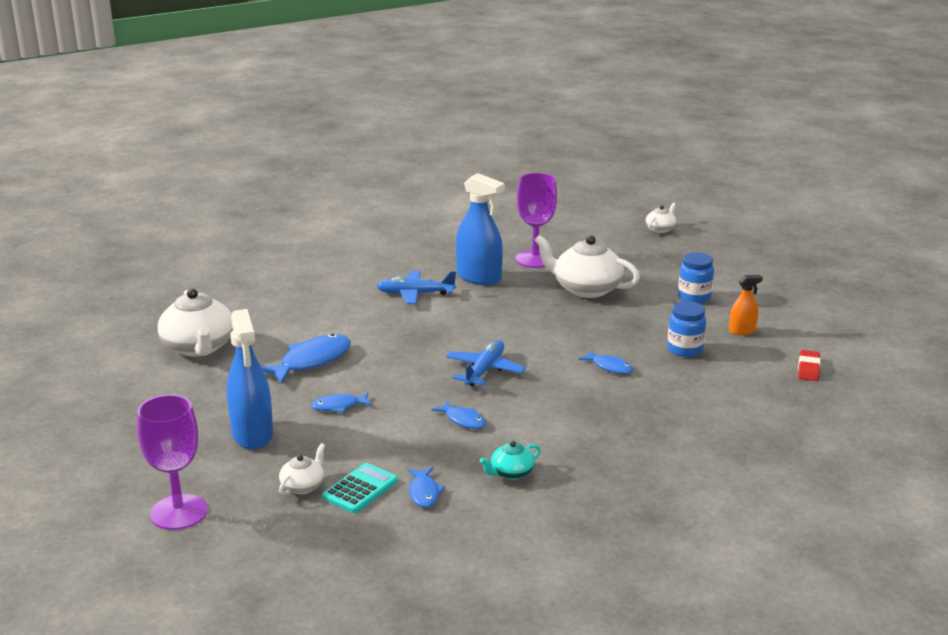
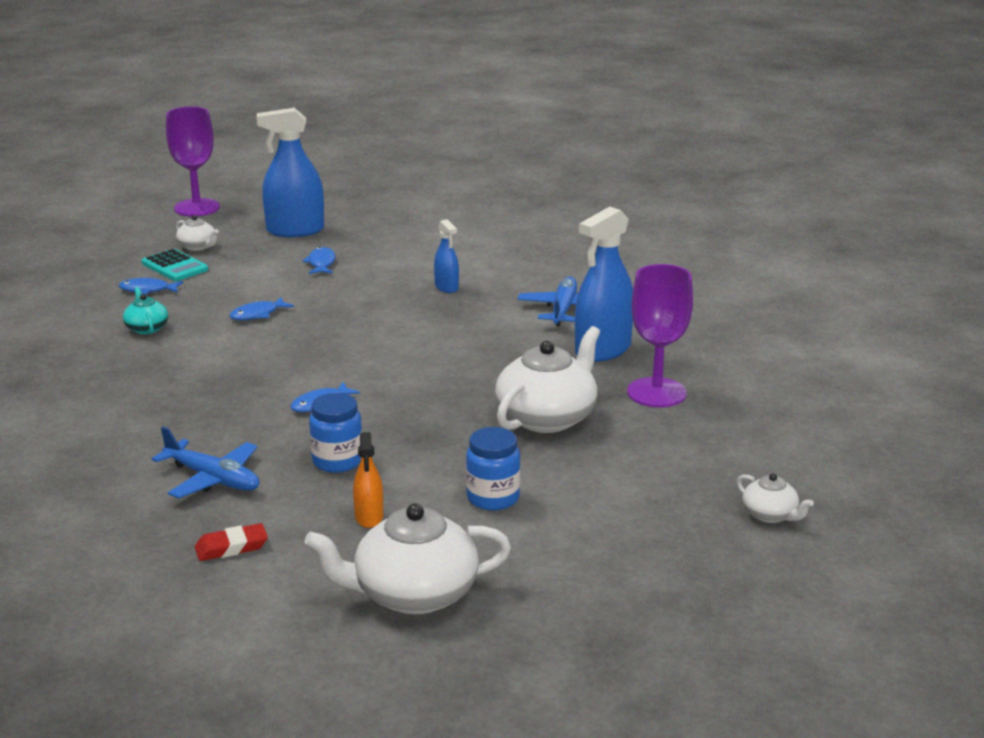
camera: 100 degrees right, 0 degrees up
(199, 347) = (472, 211): white teapot -> white teapot (413, 594)
(311, 361) = (419, 255): blue fish -> none
(382, 341) = (446, 287): none -> blue spray bottle
(484, 370) = (353, 333): blue plane -> blue plane (213, 479)
(808, 369) = (231, 547): red eraser -> red eraser turned 45 degrees counterclockwise

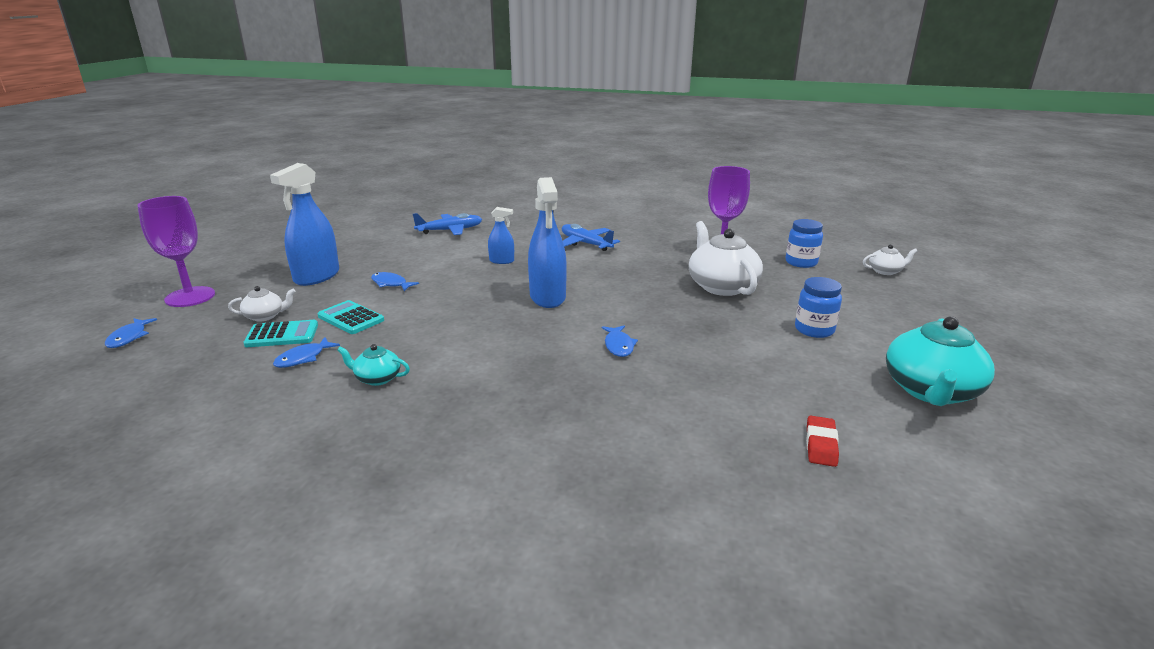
camera: 55 degrees left, 0 degrees up
(213, 479) = (697, 422): blue plane -> blue plane (450, 230)
(233, 277) = (351, 318): none -> turquoise calculator
(257, 314) = (434, 327): blue fish -> blue fish (129, 337)
(337, 461) = (716, 364): blue jar -> blue jar (801, 262)
(369, 517) = (810, 376): orange spray bottle -> none
(413, 594) = (931, 391): white teapot -> turquoise teapot
(603, 350) = (652, 250): blue spray bottle -> blue spray bottle (547, 297)

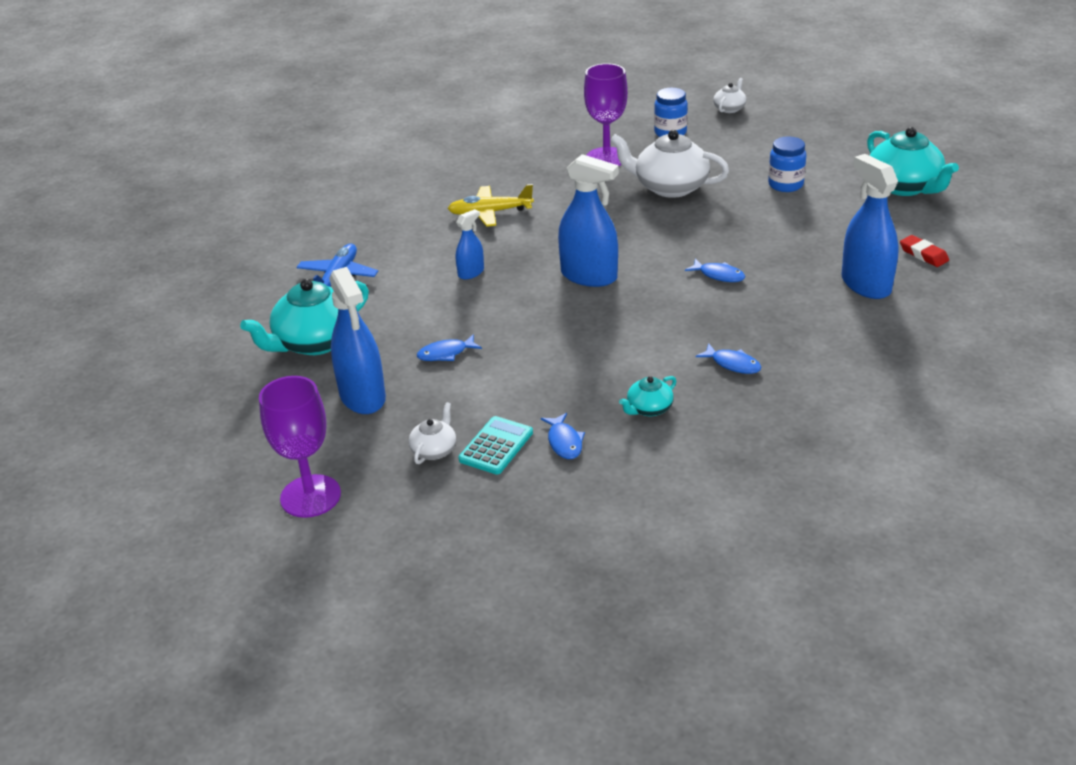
camera: 50 degrees left, 10 degrees up
(129, 337) = (383, 551): blue fish -> blue fish (732, 364)
(351, 318) = (505, 397): turquoise calculator -> none
(369, 247) = (315, 342): none -> turquoise teapot
(585, 243) = (490, 213): blue plane -> yellow plane
(708, 426) = (866, 284): none -> blue spray bottle

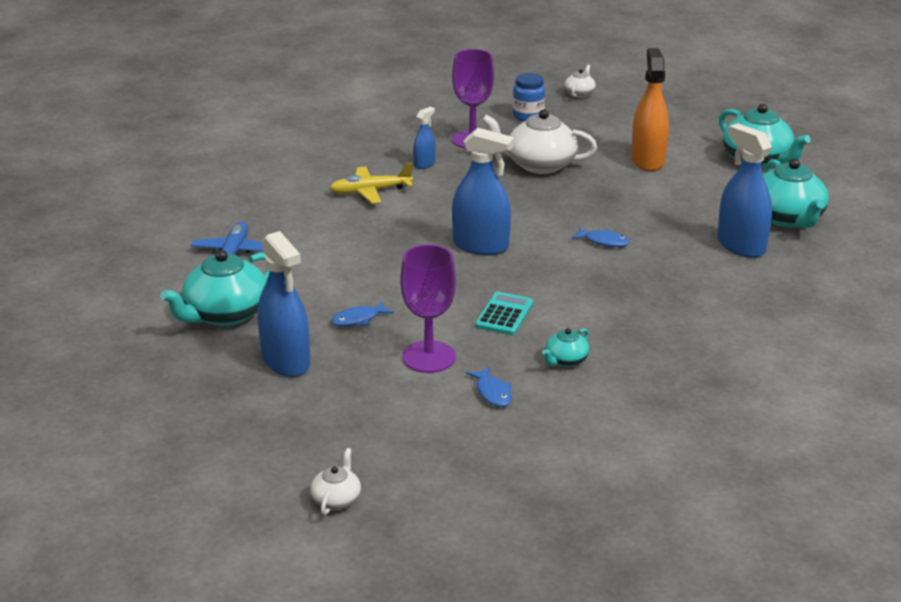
camera: 10 degrees left, 5 degrees down
(310, 496) = (257, 452): purple goblet -> purple goblet (429, 357)
(434, 450) = (369, 405): white teapot -> white teapot (336, 499)
(471, 273) = (365, 246): blue spray bottle -> blue spray bottle (424, 164)
(496, 446) = (428, 399): turquoise calculator -> turquoise calculator (504, 315)
(732, 364) = (634, 318): blue fish -> none
(785, 185) = (647, 160): blue jar -> orange spray bottle
(923, 254) = (787, 218): red eraser -> turquoise teapot

